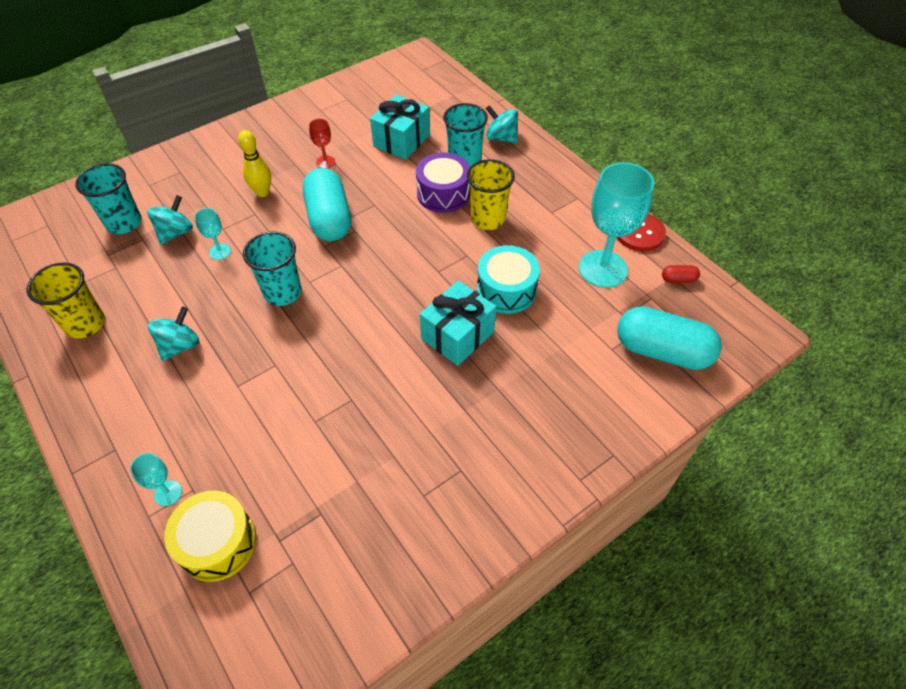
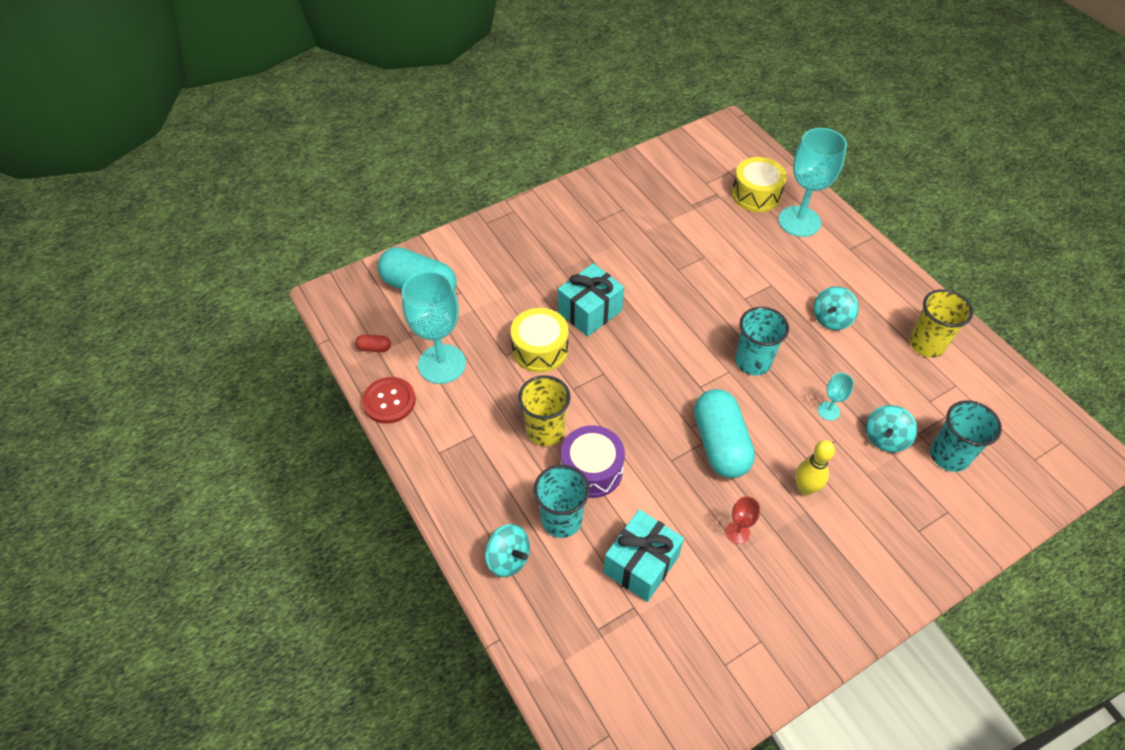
camera: 175 degrees left, 0 degrees up
(168, 493) = (799, 221): turquoise goblet -> turquoise goblet, size x2.25
(506, 290) = (540, 349): turquoise drum -> yellow drum

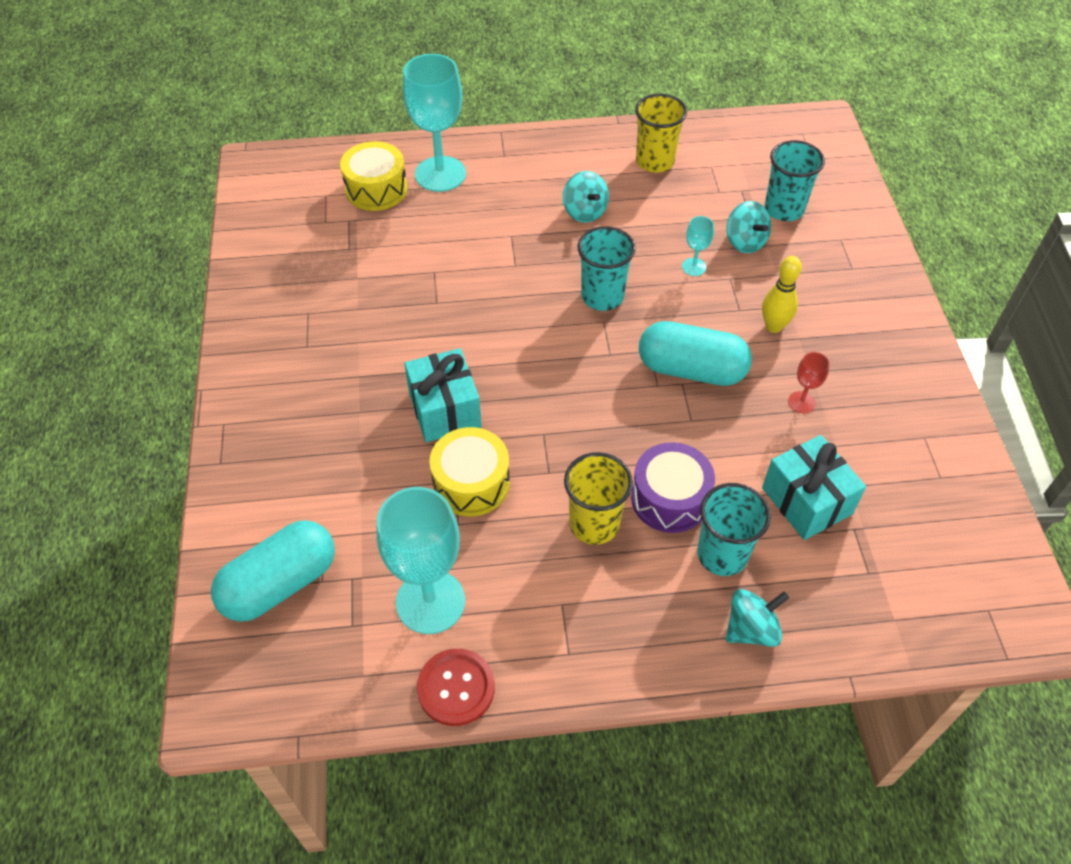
camera: 65 degrees left, 0 degrees up
(374, 348) = (353, 678): red capsule -> none

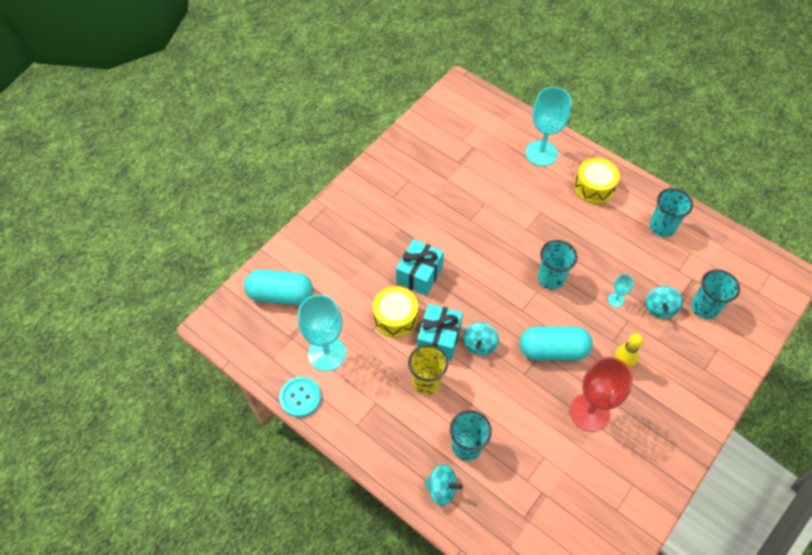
camera: 45 degrees right, 5 degrees up
(376, 189) = (502, 139): yellow drum -> yellow drum (594, 187)
(456, 688) = (300, 397): red button -> turquoise button
(584, 212) = (592, 227): turquoise spinning top -> turquoise spinning top (479, 344)
(655, 161) = (662, 227): yellow cup -> turquoise cup
(669, 499) = (472, 400): purple drum -> none
(691, 369) = (553, 350): turquoise capsule -> turquoise capsule turned 60 degrees counterclockwise
(801, 402) = (589, 412): red goblet -> red goblet, size x2.25
(806, 501) = (534, 459): turquoise gift -> turquoise gift (439, 339)

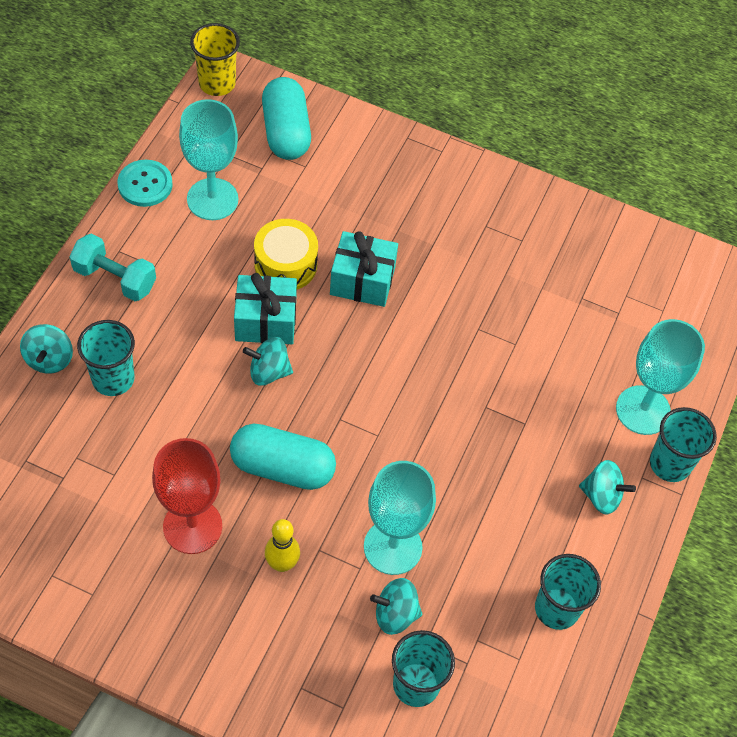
camera: 70 degrees right, 0 degrees up
(380, 432) = (115, 278): none -> turquoise dumbbell
(426, 381) = (197, 317): yellow cup -> yellow cup (217, 83)
(551, 278) = (406, 451): turquoise cup -> turquoise cup (670, 464)
(553, 350) = (282, 467): turquoise capsule -> turquoise capsule turned 60 degrees counterclockwise
(594, 187) = (601, 496): yellow drum -> turquoise spinning top
(615, 300) = (393, 547): turquoise goblet -> turquoise goblet, size x2.25

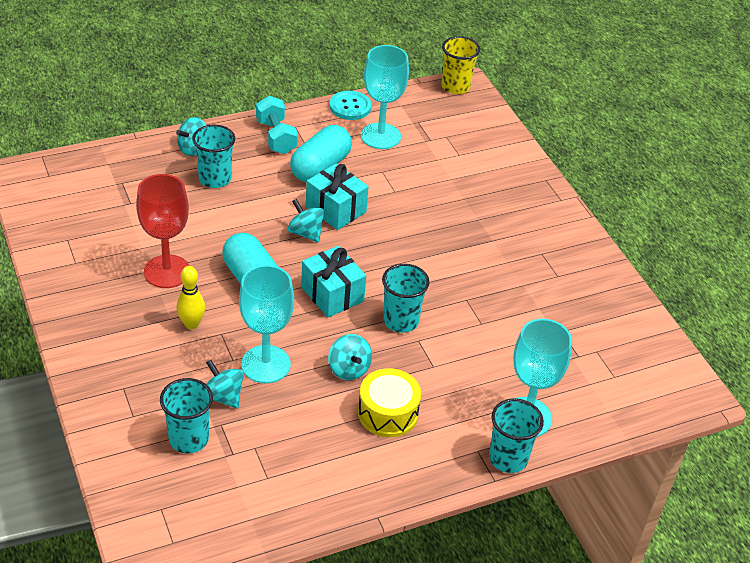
camera: 45 degrees right, 15 degrees down
(285, 264) = (383, 191): yellow drum -> yellow drum (388, 413)
(286, 132) = (468, 132): turquoise capsule -> turquoise capsule (320, 167)
(362, 281) = (421, 228): turquoise gift -> turquoise gift (332, 294)
(557, 608) = (326, 472): turquoise cup -> turquoise cup (400, 321)
(601, 496) = (435, 439): turquoise spinning top -> turquoise spinning top (348, 369)

